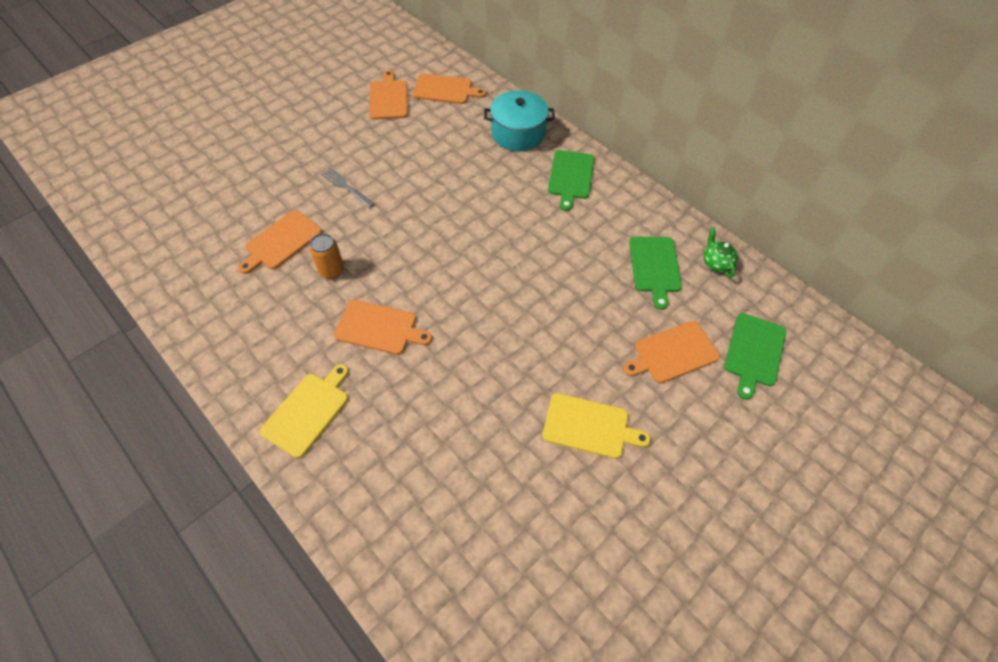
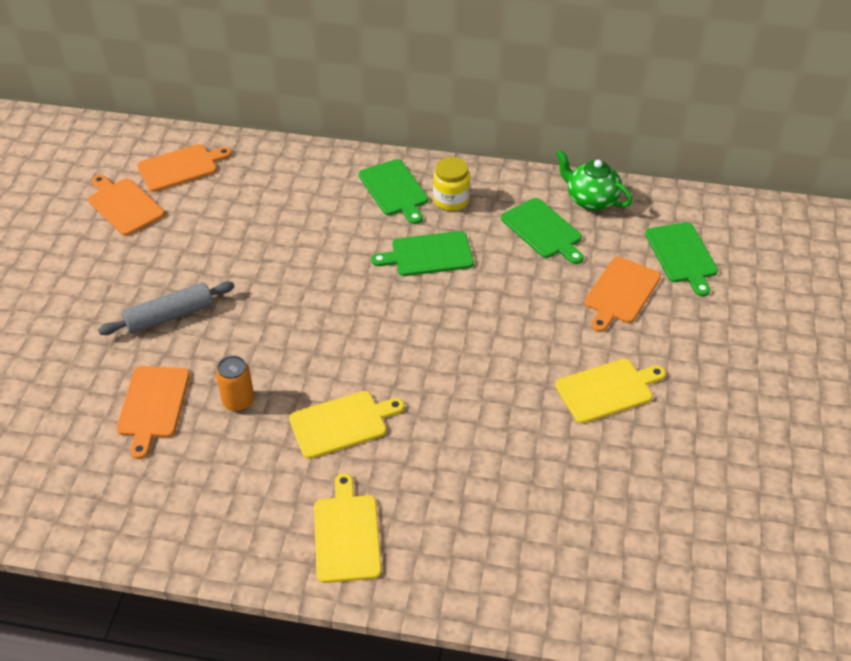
camera: 35 degrees left, 10 degrees down
(346, 187) = (169, 316): grey fork -> grey rolling pin
(379, 328) = (342, 423): orange cutting board -> yellow cutting board
(518, 134) = (303, 174): turquoise pot -> none
(551, 238) = (428, 255): none -> green cutting board
(604, 206) = (451, 200): none -> yellow jar
(716, 263) = (591, 200): green teapot -> green teapot, size x1.50

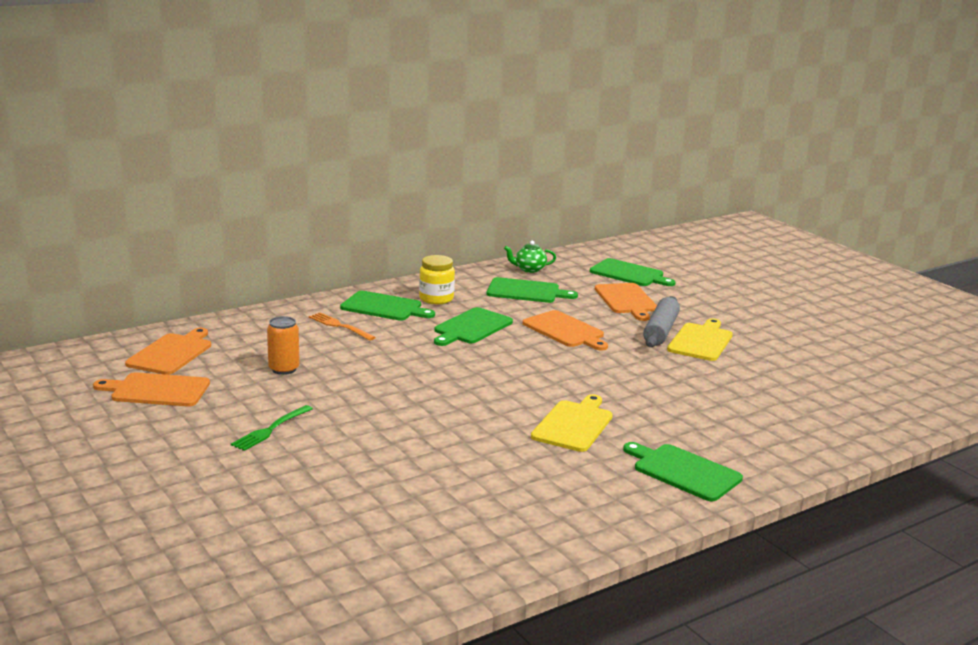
camera: 45 degrees left, 25 degrees down
(138, 292) = (271, 429): none -> green fork
(153, 405) = (411, 480): orange cutting board -> orange cutting board (565, 330)
(169, 316) = (327, 431): grey rolling pin -> grey rolling pin (660, 331)
(238, 401) = (477, 448): orange can -> orange can (284, 369)
(330, 197) = (340, 326): none -> orange fork
(346, 534) = (683, 471): yellow cutting board -> green cutting board
(591, 200) = (529, 269): green teapot -> green teapot, size x0.67

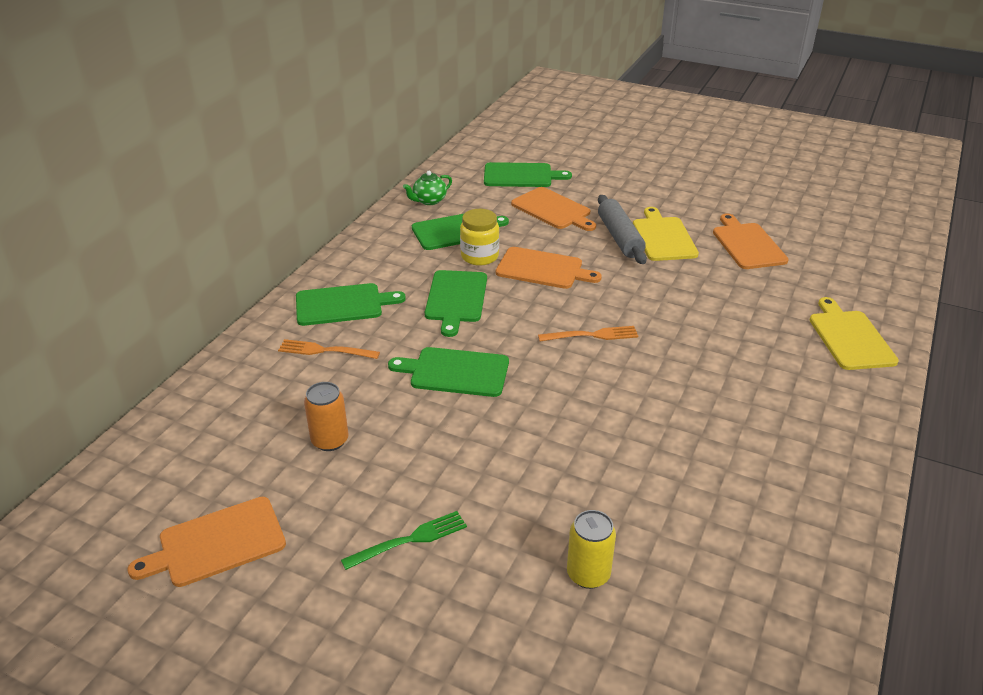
camera: 30 degrees left, 15 degrees up
(171, 353) = (174, 474): orange cutting board -> orange cutting board (747, 244)
(271, 429) = (409, 540): green fork -> green fork turned 120 degrees counterclockwise
(364, 486) = (588, 574): none -> yellow can
(436, 299) = (382, 273): yellow jar -> yellow jar (479, 256)
(549, 376) = (592, 335): none -> orange fork
(573, 424) = (676, 389): yellow cutting board -> yellow cutting board (849, 337)
(683, 471) = (818, 405): green cutting board -> green cutting board (455, 372)

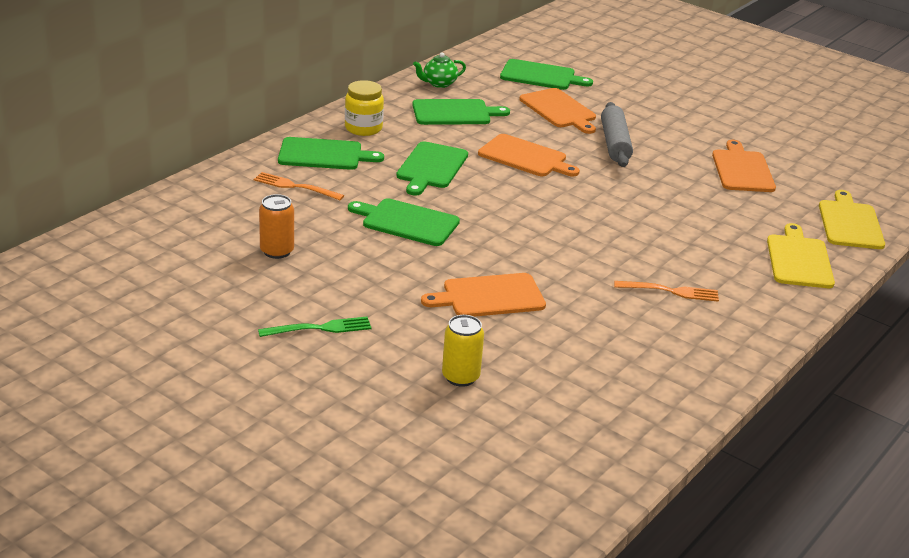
camera: 10 degrees right, 5 degrees down
(217, 543) = (161, 302): orange cutting board -> orange cutting board (489, 296)
(479, 256) = (468, 137): yellow jar -> yellow jar (363, 128)
(592, 335) = (547, 216): orange fork -> orange fork (670, 291)
(663, 237) = (659, 150): yellow cutting board -> yellow cutting board (849, 223)

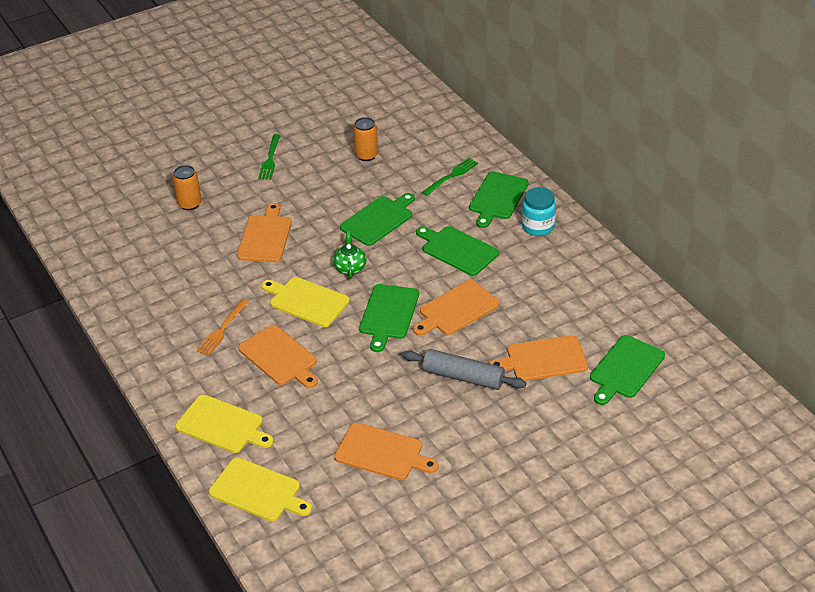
camera: 115 degrees right, 10 degrees up
(295, 187) = (451, 176): orange fork -> green fork
(363, 128) = (538, 226): yellow jar -> turquoise jar
(439, 83) = (619, 291): green teapot -> green teapot (350, 268)
(454, 113) = (554, 287): green cutting board -> green cutting board (388, 314)
(460, 377) = (189, 204): yellow can -> orange can
(581, 245) = (306, 301): none -> yellow cutting board
(678, 245) = (280, 357): none -> orange cutting board

